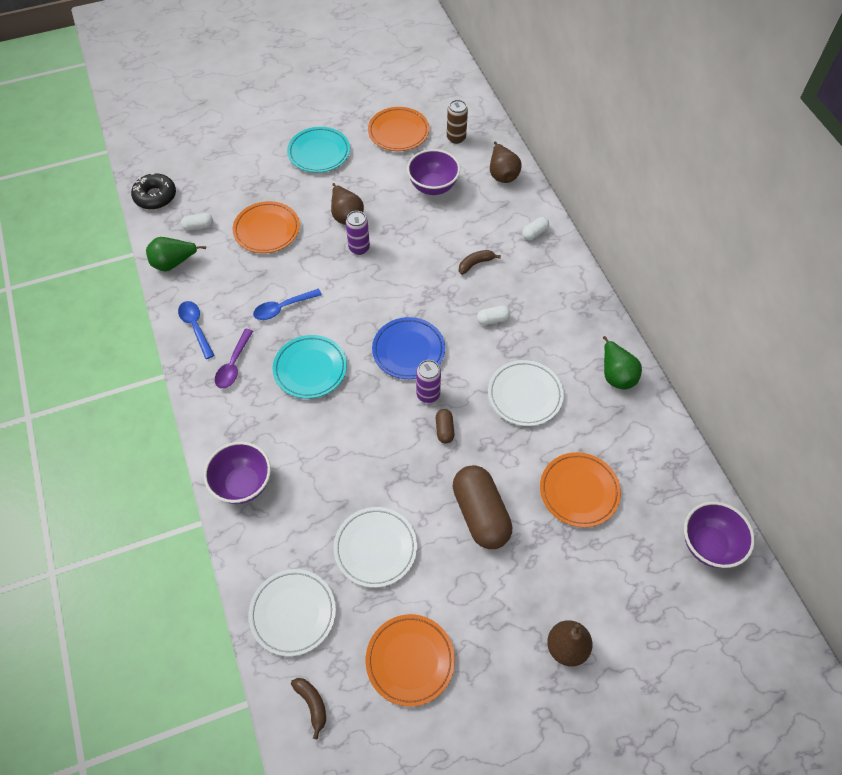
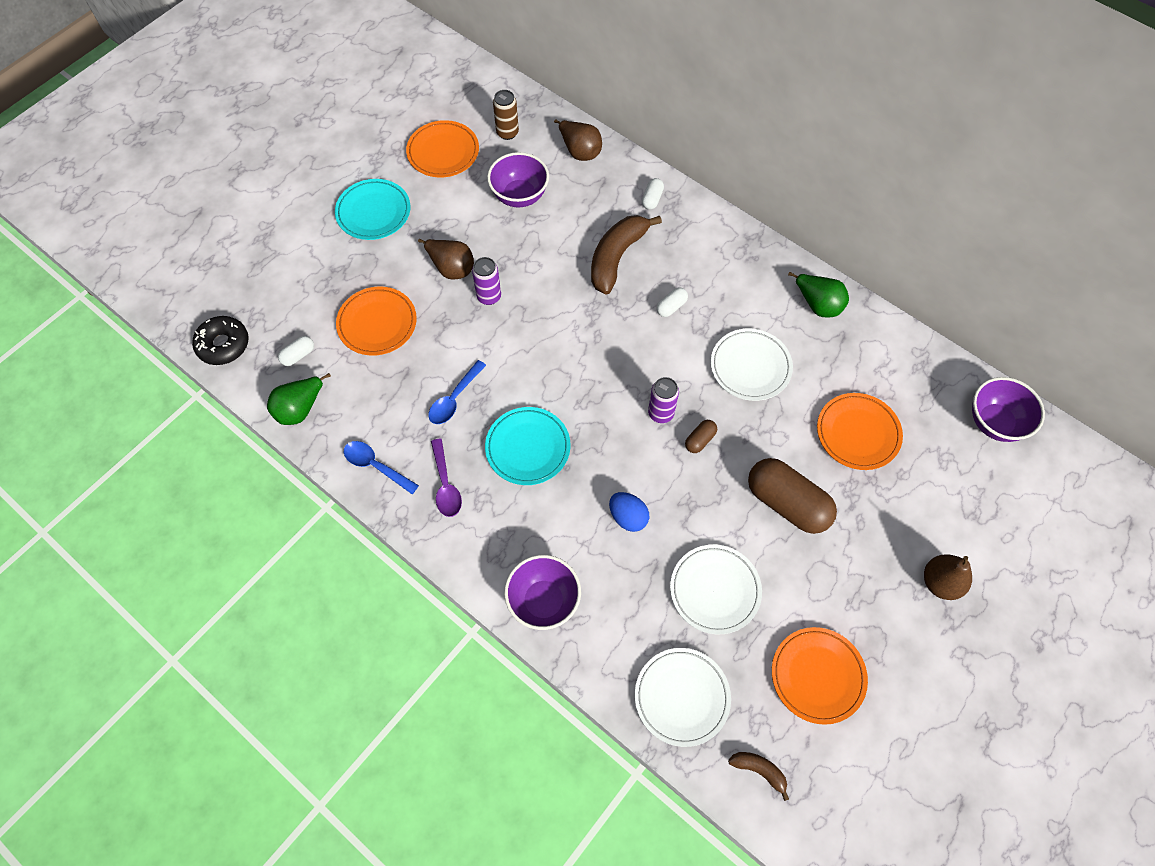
camera: 30 degrees left, 5 degrees up
(348, 457) = (628, 517): none -> blue egg
(408, 350) = (612, 379): blue plate -> none
(444, 430) = (700, 440): brown capsule -> brown capsule turned 75 degrees clockwise
(475, 264) = (616, 258): brown banana -> brown banana, size x2.05

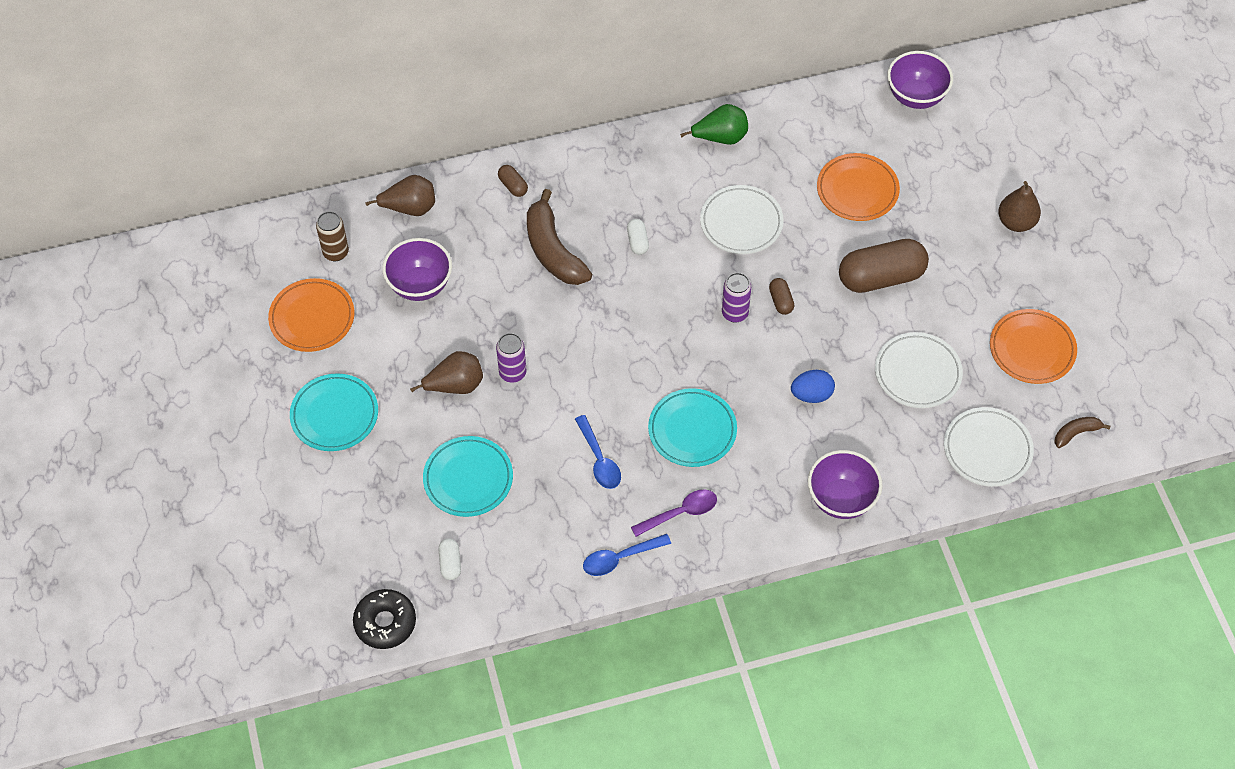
camera: 55 degrees left, 5 degrees down
(300, 409) = (511, 590): green pear -> none
(377, 323) = (468, 479): orange plate -> turquoise plate
(446, 484) = (680, 513): purple spoon -> purple spoon turned 45 degrees counterclockwise
(652, 199) = (513, 186): white capsule -> brown capsule

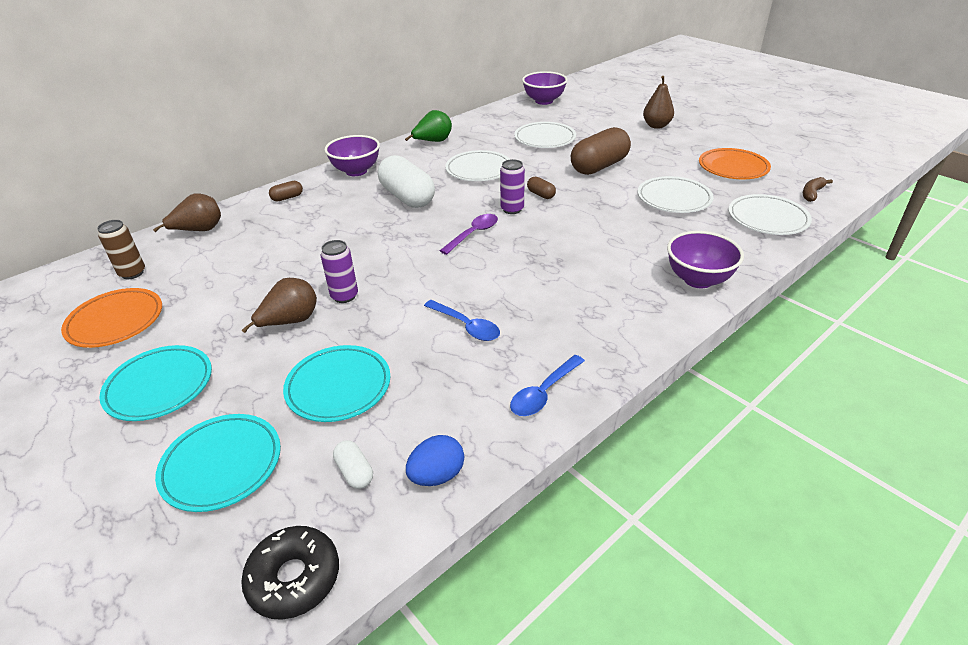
camera: 25 degrees left, 20 degrees down
(420, 285) = (226, 269): purple bowl -> purple bowl (356, 171)
(513, 186) = (287, 198): brown capsule -> brown capsule turned 60 degrees counterclockwise
(553, 251) = (340, 219): brown banana -> none
(637, 242) = (407, 197): white capsule -> white capsule, size x2.27
(680, 513) = (572, 336): purple spoon -> purple spoon (473, 234)
(692, 430) = (535, 280): turquoise plate -> turquoise plate (222, 465)
(811, 395) = (611, 231): blue egg -> blue egg (437, 475)
(857, 190) = (545, 139): orange plate -> white plate

